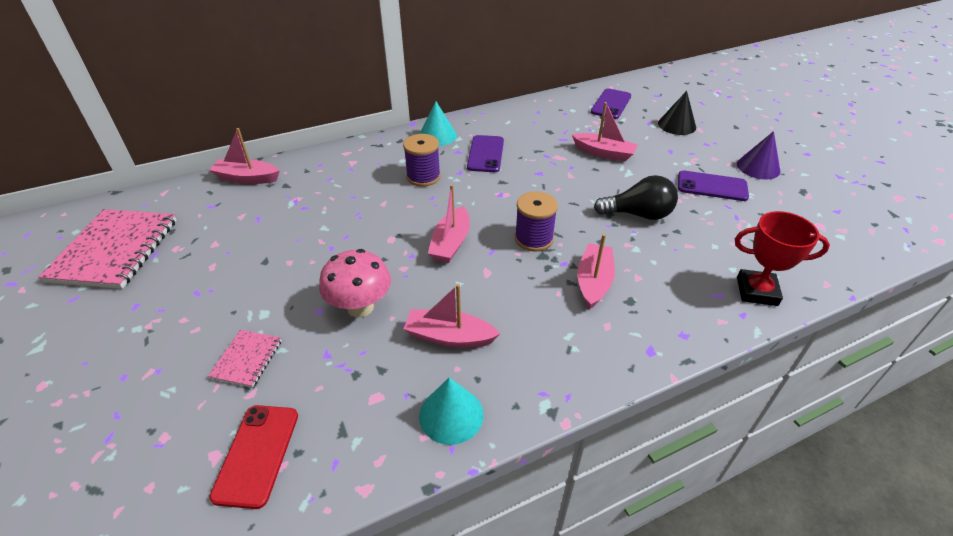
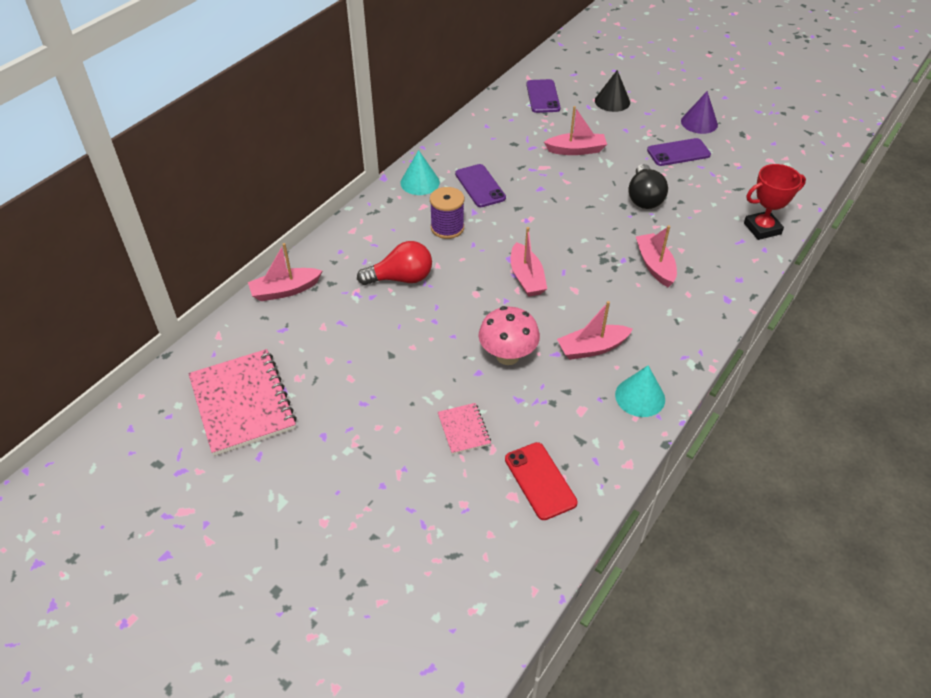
camera: 30 degrees left, 5 degrees up
(342, 202) = (401, 278): none -> red light bulb
(534, 239) = (585, 248): purple spool -> none
(638, 214) = (644, 198): black light bulb -> black light bulb turned 120 degrees clockwise

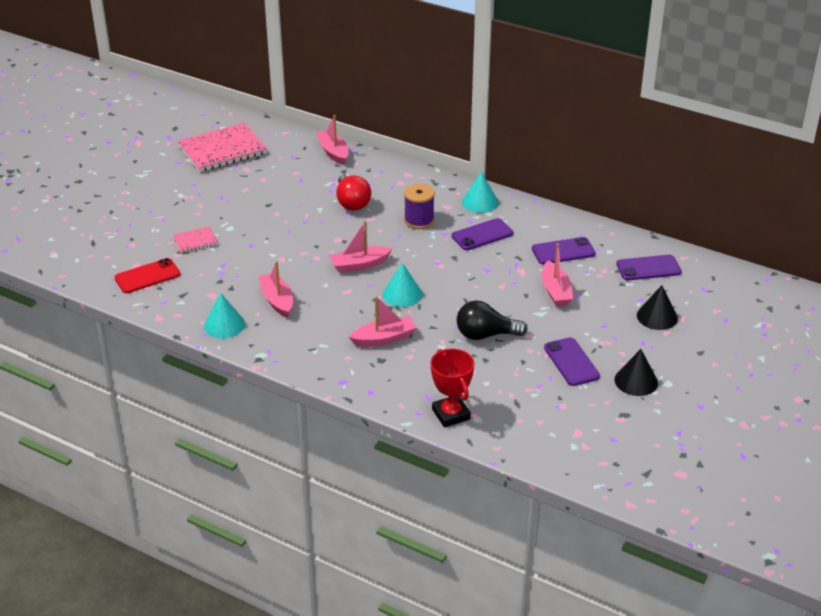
camera: 85 degrees right, 10 degrees down
(507, 356) = (268, 258): pink mushroom -> none
(513, 139) = (563, 251): none -> purple phone
(580, 248) = (402, 294): none -> turquoise cone
(699, 123) = (636, 381): purple cone -> black cone

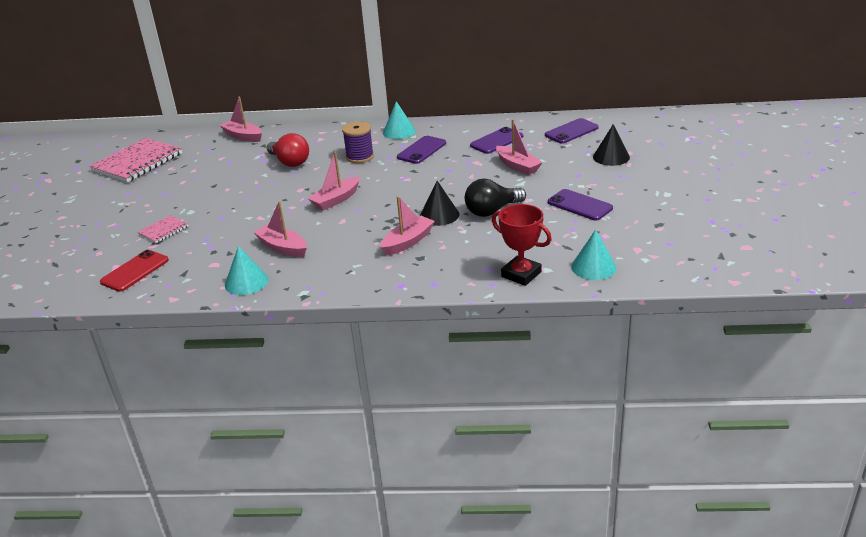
camera: 25 degrees left, 5 degrees down
(402, 294) = (393, 207): turquoise cone -> turquoise cone (593, 267)
(636, 381) = (642, 200): black cone -> black cone (439, 215)

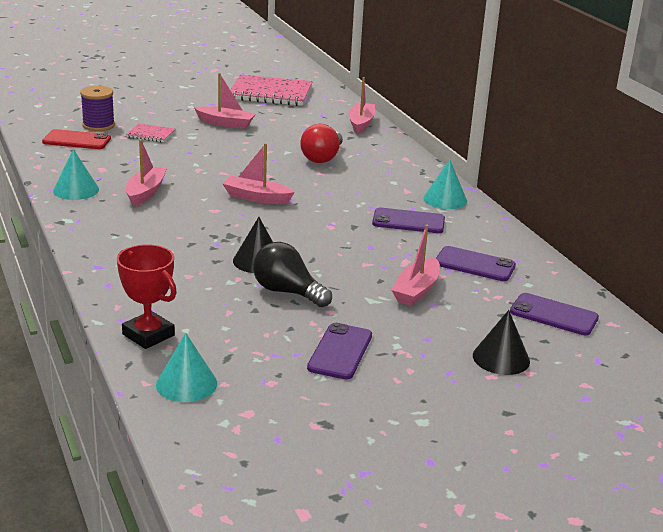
camera: 60 degrees right, 5 degrees down
(360, 157) = (363, 190): purple spool -> purple spool (98, 125)
(408, 242) = (188, 253): pink boat -> pink boat (225, 123)
(521, 274) = (148, 335): red trophy -> red trophy turned 60 degrees counterclockwise

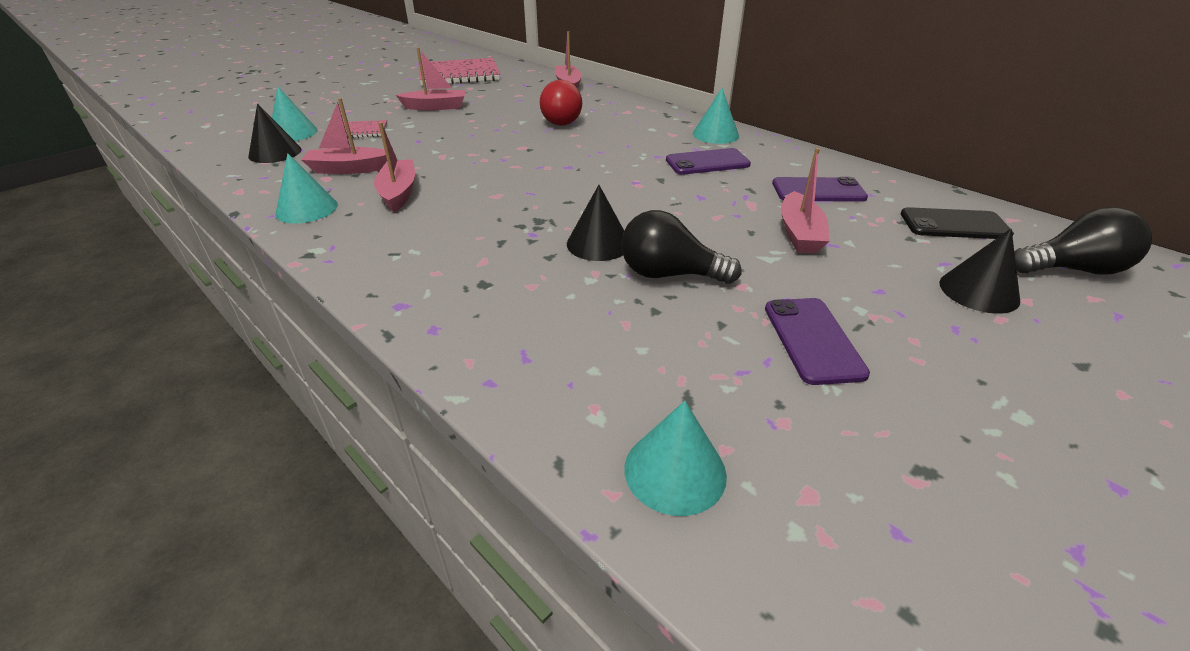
camera: 20 degrees left, 10 degrees up
(77, 140) = (275, 153): red phone -> black cone
(98, 125) = (293, 133): purple spool -> turquoise cone
(148, 335) = (549, 397): red trophy -> none
(256, 198) = (531, 172): pink boat -> pink boat (349, 169)
(553, 315) = (954, 225): purple phone -> black phone
(601, 365) = (1072, 269): none -> black light bulb

